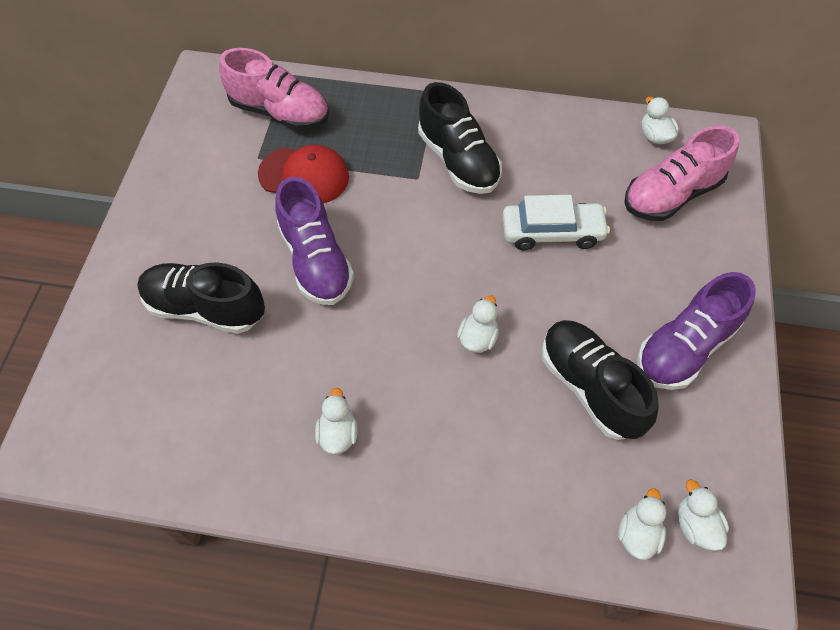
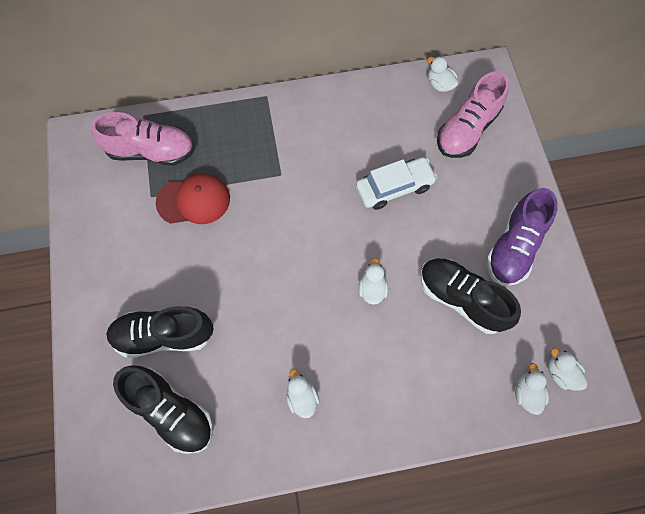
camera: 20 degrees left, 10 degrees up
(316, 261) = (231, 268): purple shoe -> none
(458, 160) = (305, 150): black shoe -> black shoe (172, 410)

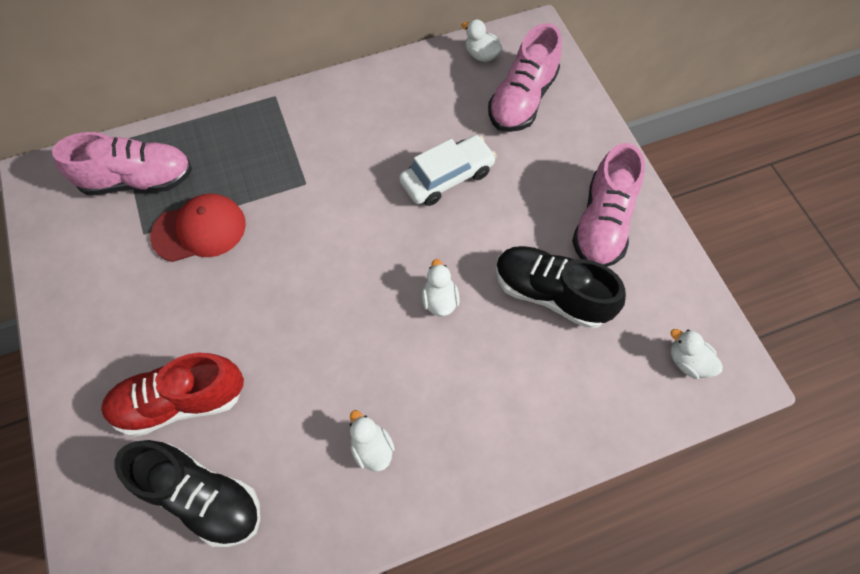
camera: 10 degrees left, 5 degrees down
(164, 335) = (181, 401): black shoe -> red shoe
(513, 247) = (602, 223): purple shoe -> pink shoe
(526, 392) = (651, 392): white duck -> none

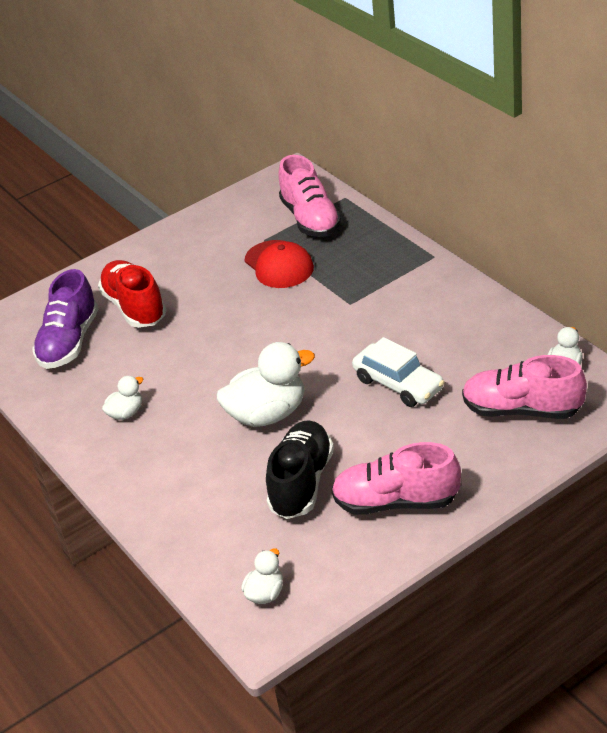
camera: 80 degrees right, 25 degrees down
(203, 496) = (69, 342): black shoe -> purple shoe
(439, 300) = (268, 414): white duck -> white duck, size x1.98

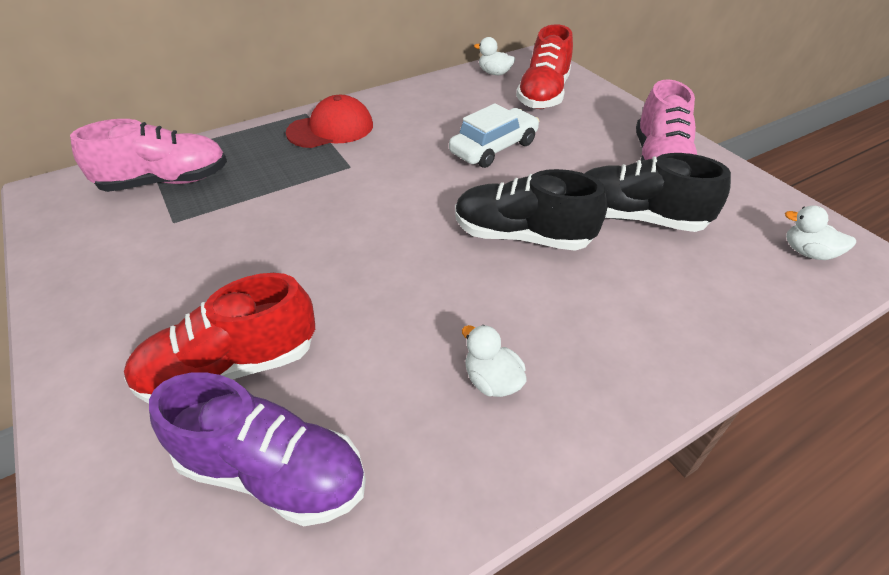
camera: 90 degrees left, 5 degrees up
(268, 414) = (522, 236): white duck -> black shoe
(279, 265) = (239, 212): red cap -> red cap (331, 129)
(522, 410) = (543, 95): pink shoe -> red shoe

